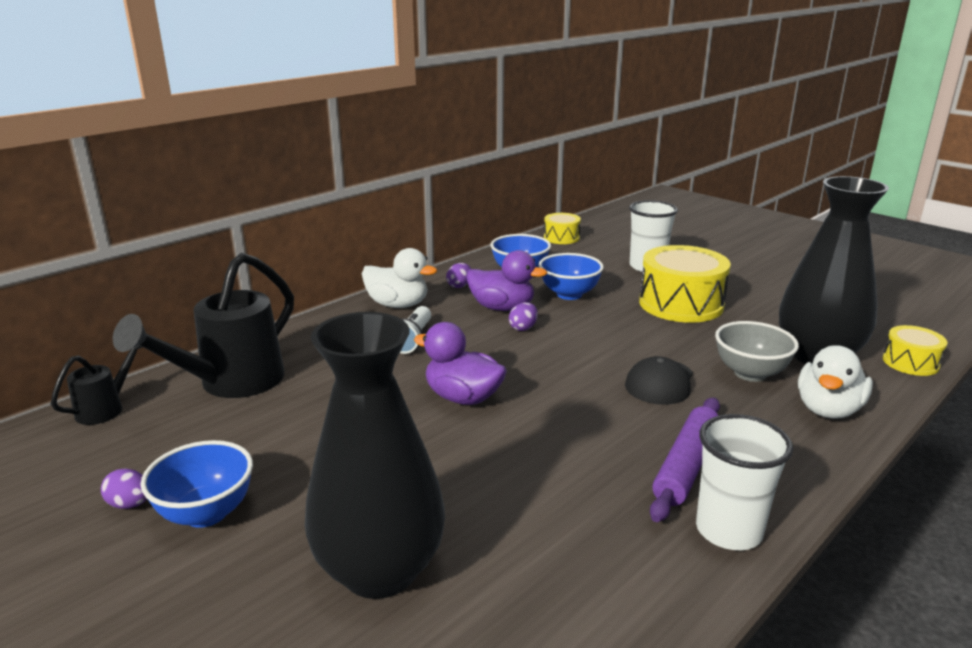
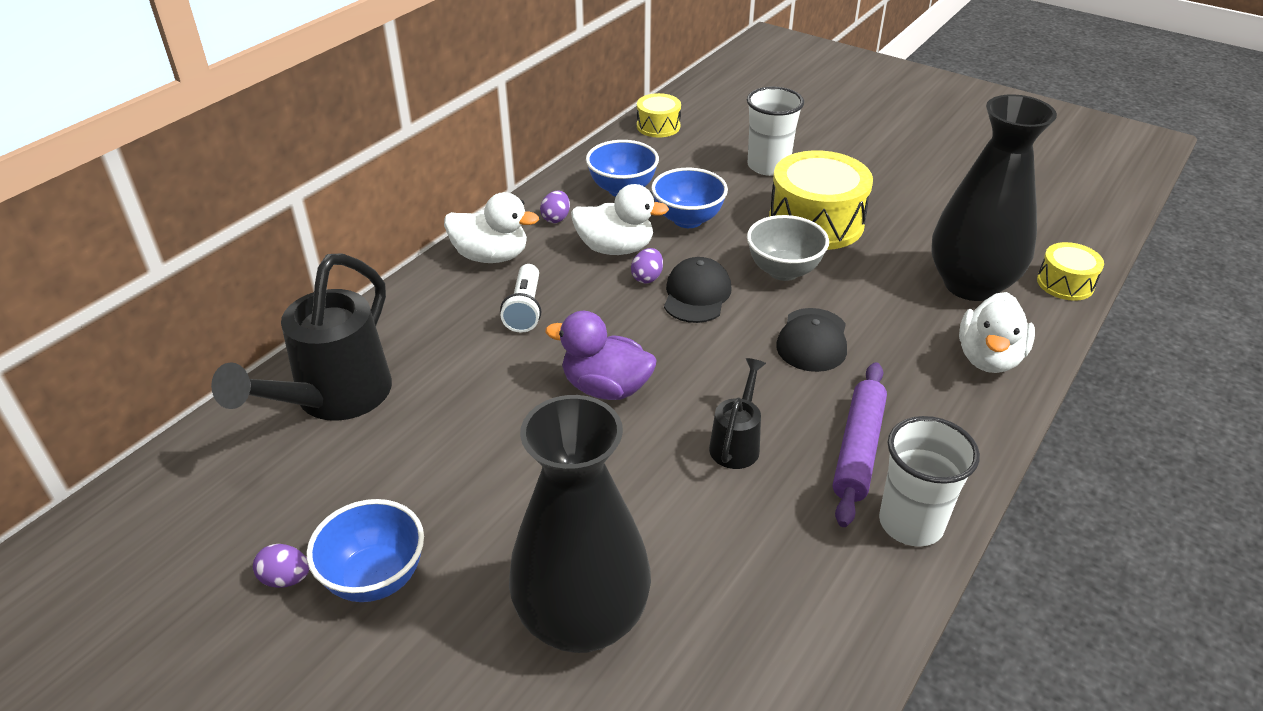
camera: 10 degrees left, 15 degrees up
(106, 408) = (198, 453): black watering can -> black watering can (737, 443)
(502, 308) = (615, 248): purple duck -> white duck
(563, 342) = (696, 294): none -> black cap
(750, 373) = (905, 317): grey bowl -> grey bowl (783, 271)

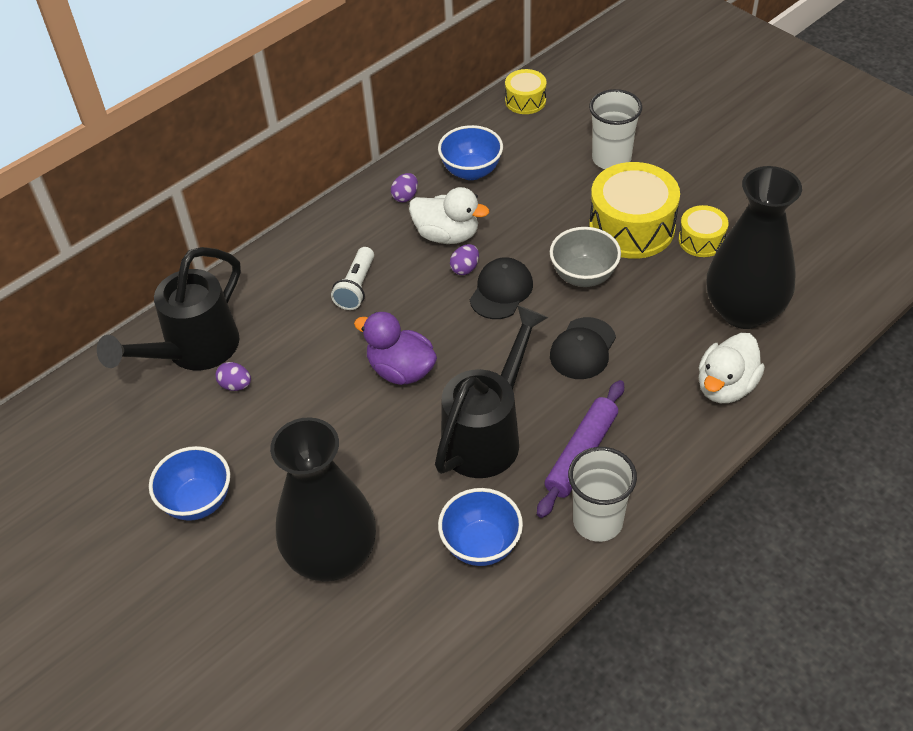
camera: 15 degrees right, 10 degrees up
(286, 579) = (138, 492): purple egg -> purple egg (235, 385)
(491, 256) = (341, 230): white duck -> none
(688, 220) = (518, 211): blue bowl -> blue bowl (481, 545)
(737, 443) = (488, 434): black watering can -> black watering can, size x1.97
(1065, 283) = (830, 321): yellow drum -> yellow drum (701, 240)

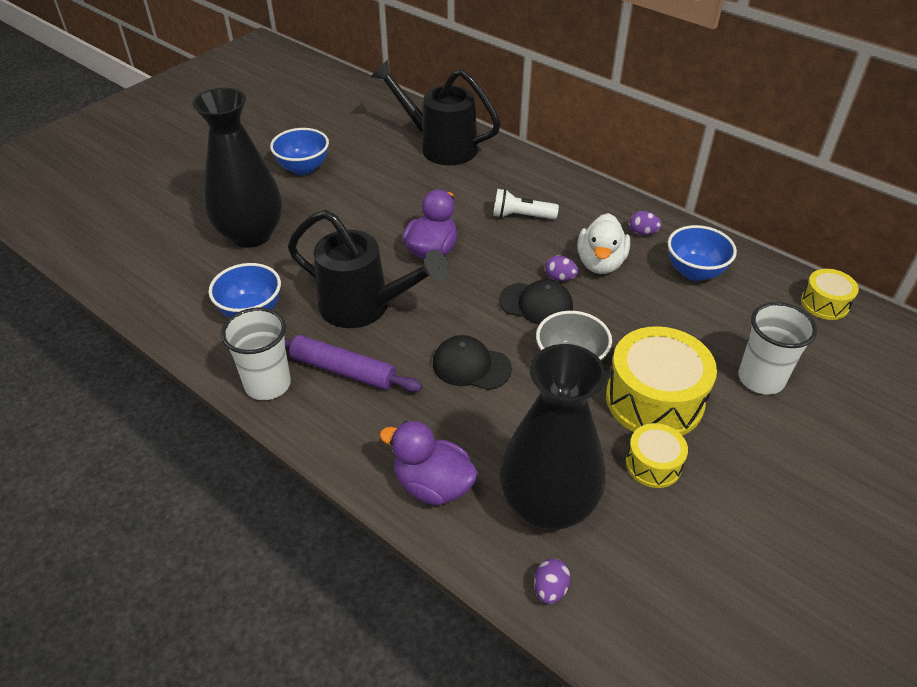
camera: 80 degrees right, 5 degrees down
(235, 385) = (409, 169): purple egg -> purple egg (550, 589)
(725, 386) = (433, 485): white duck -> purple duck

